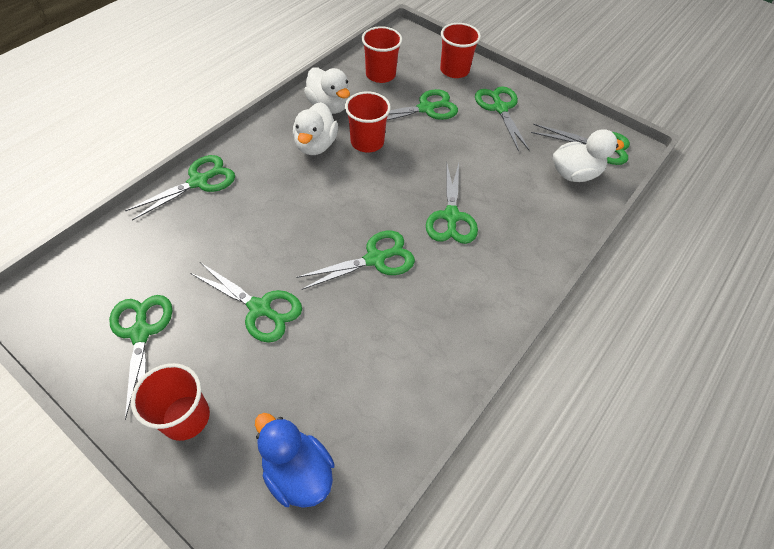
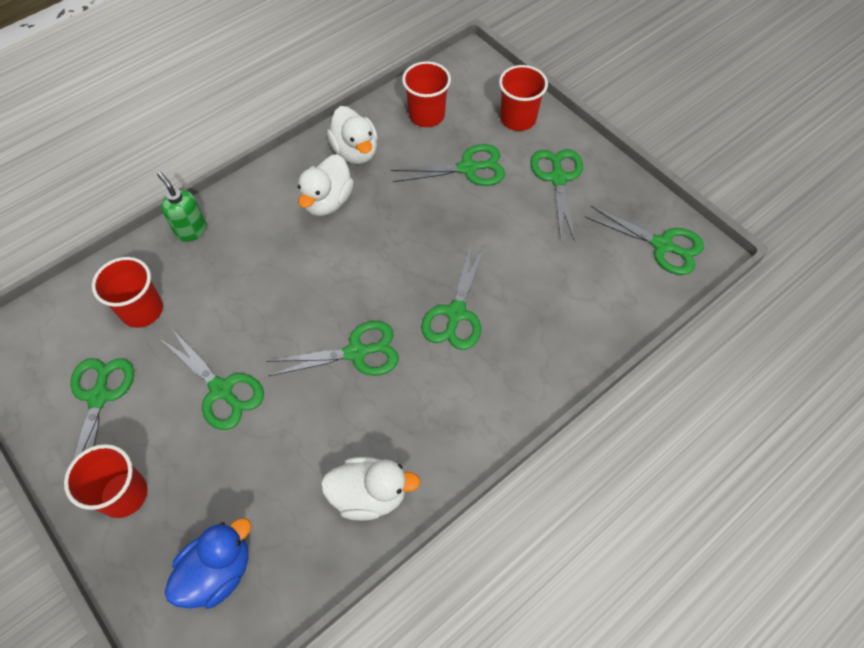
camera: 15 degrees right, 5 degrees up
(199, 181) = (191, 230): green scissors -> green soap dispenser
(298, 472) = (218, 572): blue duck -> blue duck turned 75 degrees clockwise
(367, 142) = (386, 205): red cup -> red cup (142, 310)
(574, 174) = (620, 279): white duck -> white duck (369, 495)

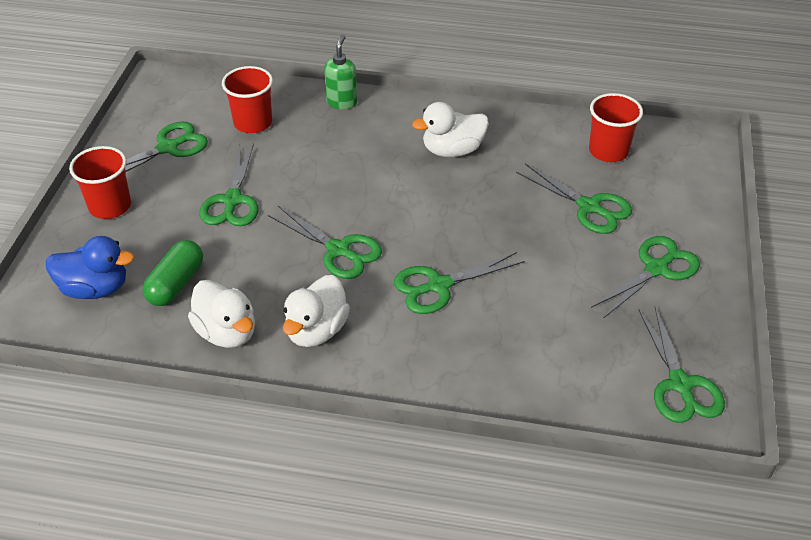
camera: 50 degrees right, 15 degrees down
(277, 499) = (176, 284): none -> green capsule
(355, 151) = (517, 135): white duck -> white duck (316, 330)
(518, 119) = (684, 206): red cup -> none

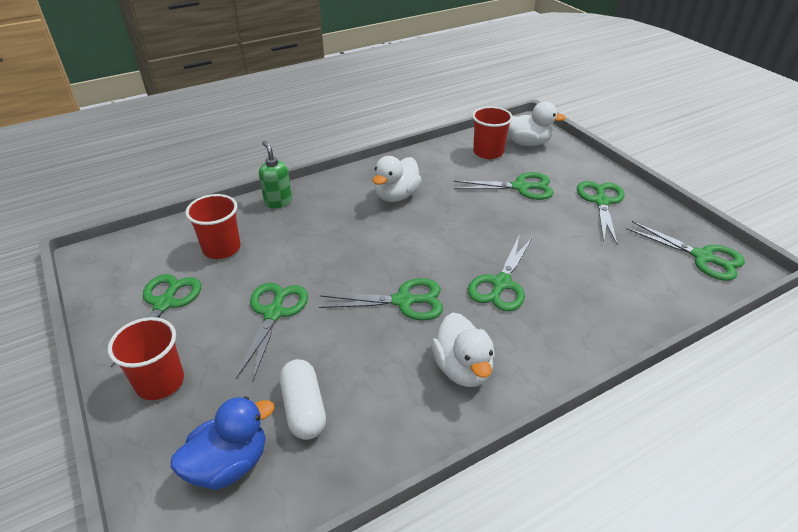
camera: 40 degrees left, 5 degrees down
(176, 284) = (304, 408): green capsule -> white capsule
(227, 332) = (397, 418): white duck -> white duck (527, 143)
(232, 200) = (274, 313): green scissors -> green scissors turned 135 degrees counterclockwise

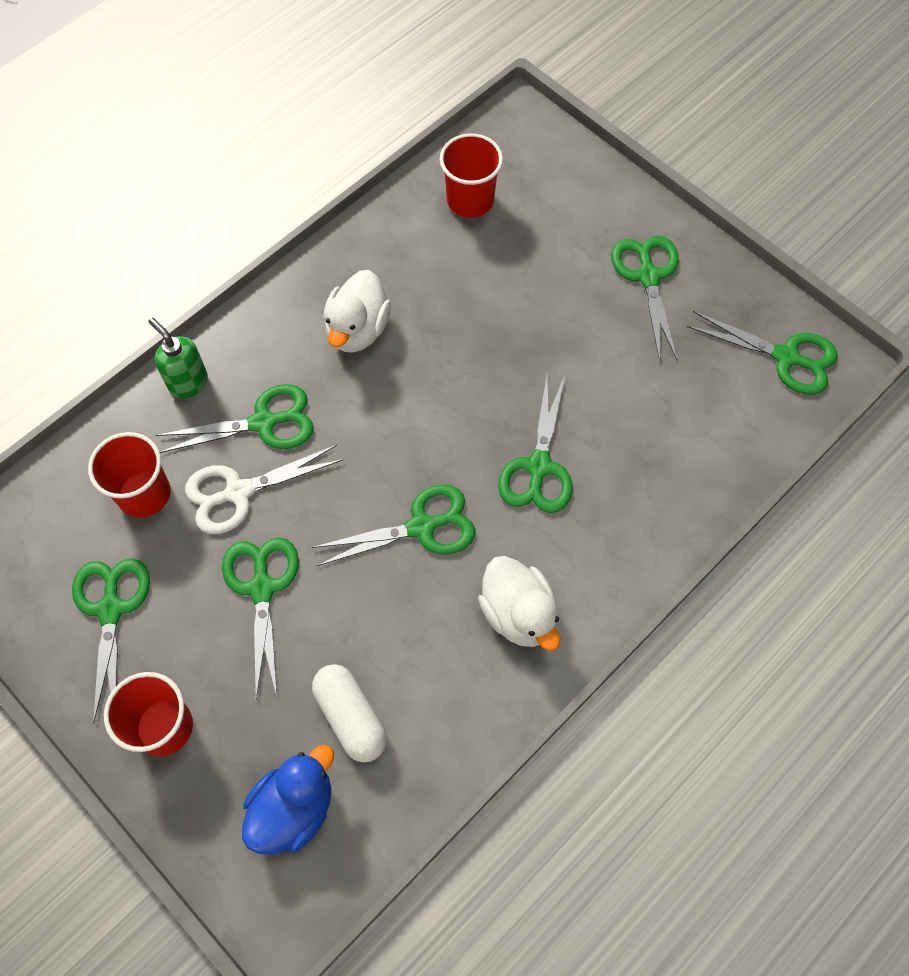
camera: 15 degrees left, 25 degrees up
(283, 259) = (238, 492): none -> white scissors
(520, 187) = (532, 271): green scissors -> green scissors (263, 422)
(527, 143) = (525, 165): white duck -> none

